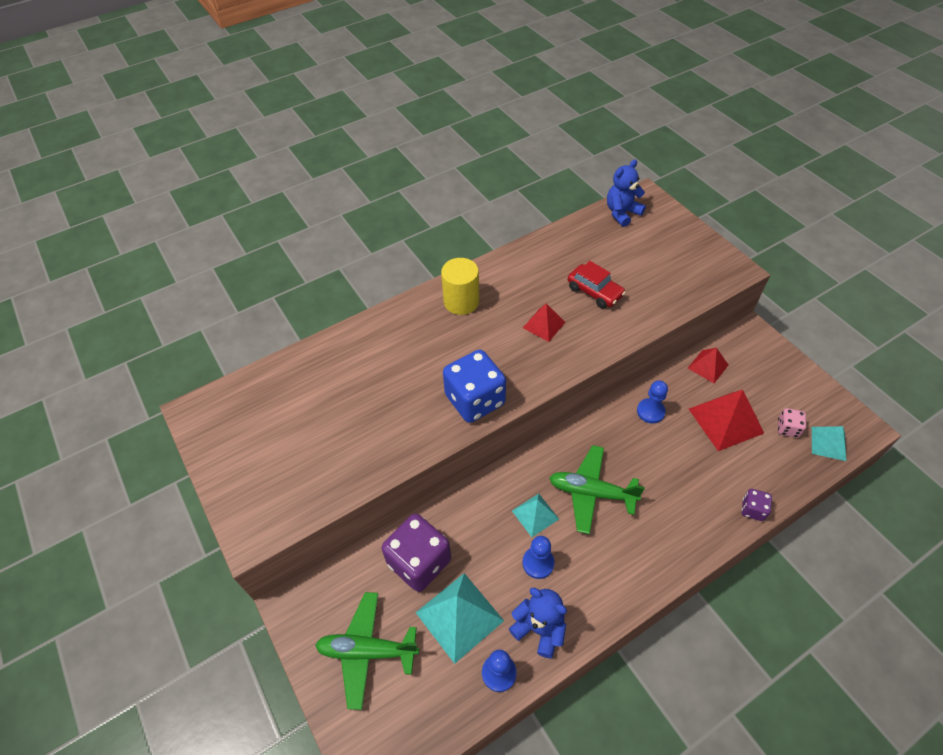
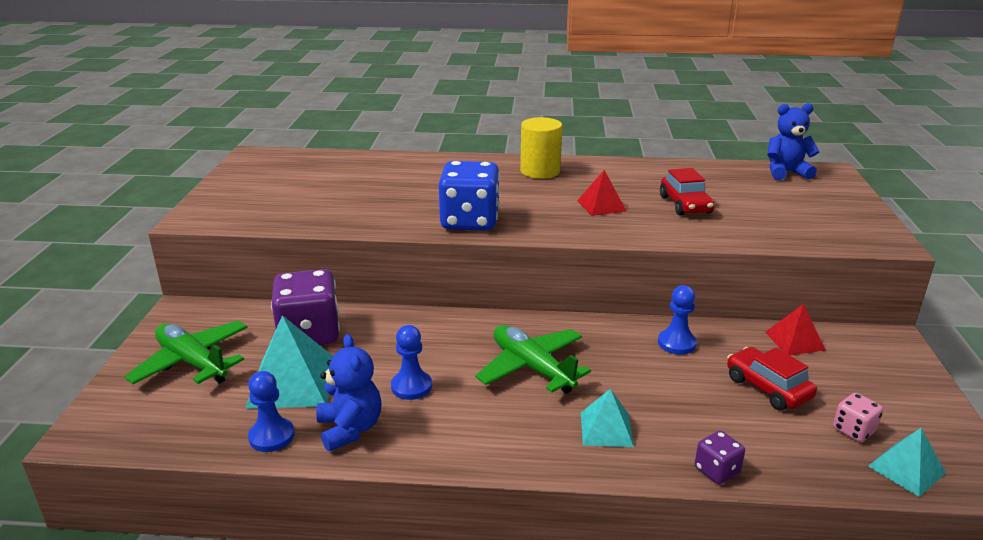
camera: 35 degrees right, 25 degrees down
(535, 515) = (453, 355): turquoise pyramid -> turquoise pyramid (606, 429)
(725, 421) = (767, 388): red pyramid -> red car

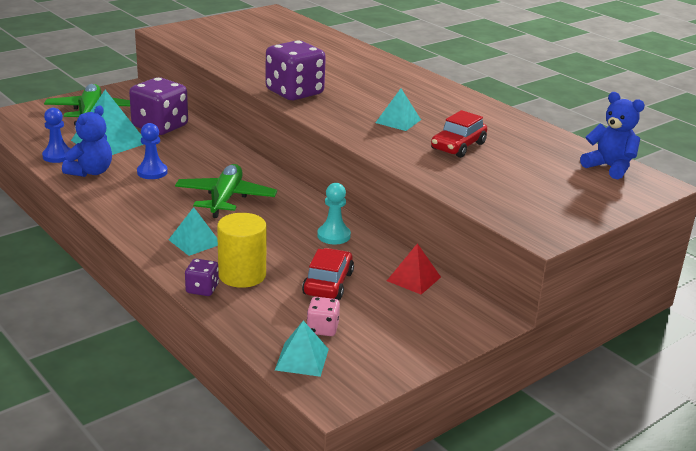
camera: 45 degrees right, 0 degrees up
(470, 221) = (294, 92): blue dice -> purple dice
(540, 171) = (417, 87): yellow cylinder -> yellow cylinder (242, 275)
(601, 205) = (398, 121): red pyramid -> turquoise pyramid
(676, 343) = (333, 236): blue pawn -> turquoise pawn

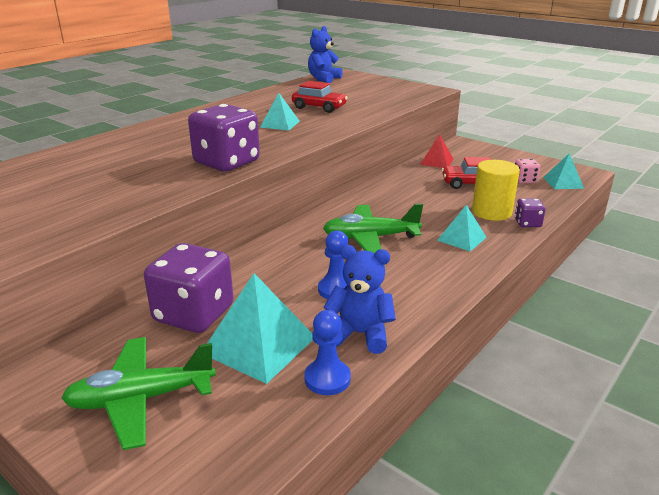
camera: 100 degrees left, 0 degrees up
(333, 236) = (401, 188): turquoise pawn -> none

